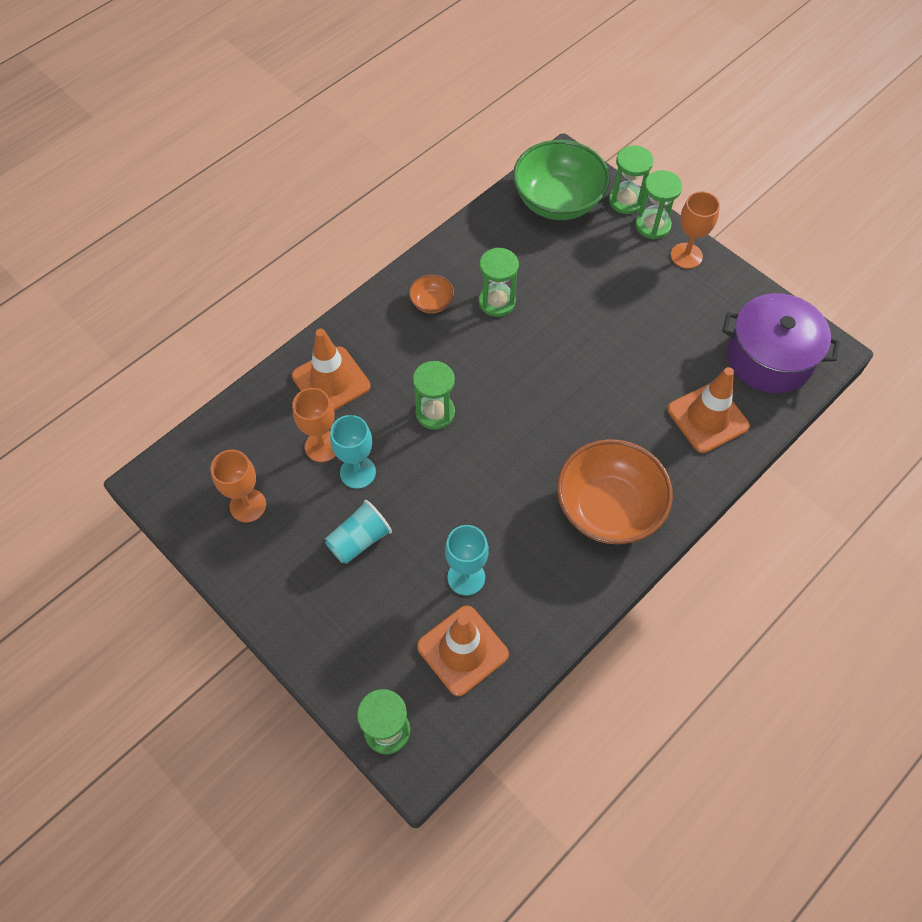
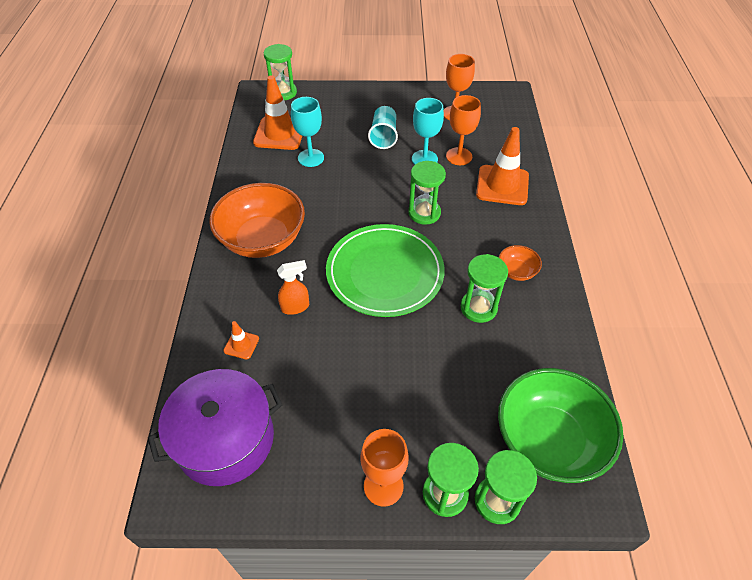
camera: 135 degrees right, 10 degrees down
(534, 386) = (385, 272): none -> green plate
(637, 415) = (295, 307): none -> orange spray bottle
(707, 418) = (241, 345): orange traffic cone -> orange traffic cone, size x0.46

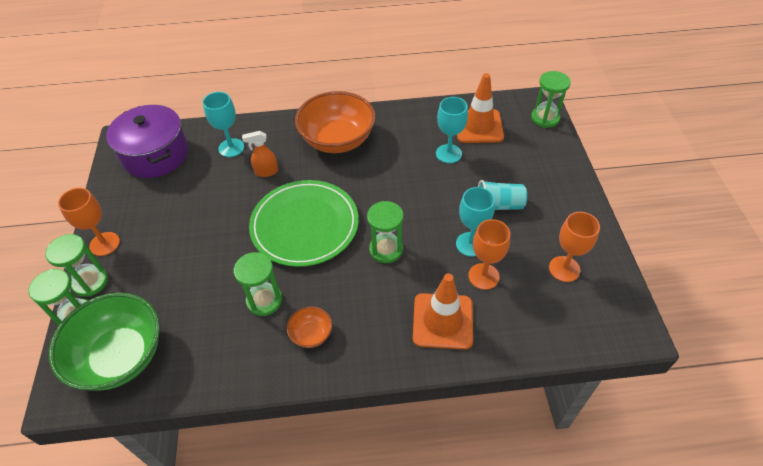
camera: 85 degrees right, 0 degrees up
(241, 345) = (231, 148): orange traffic cone -> turquoise goblet
(295, 307) = (266, 172): orange spray bottle -> orange spray bottle turned 105 degrees clockwise

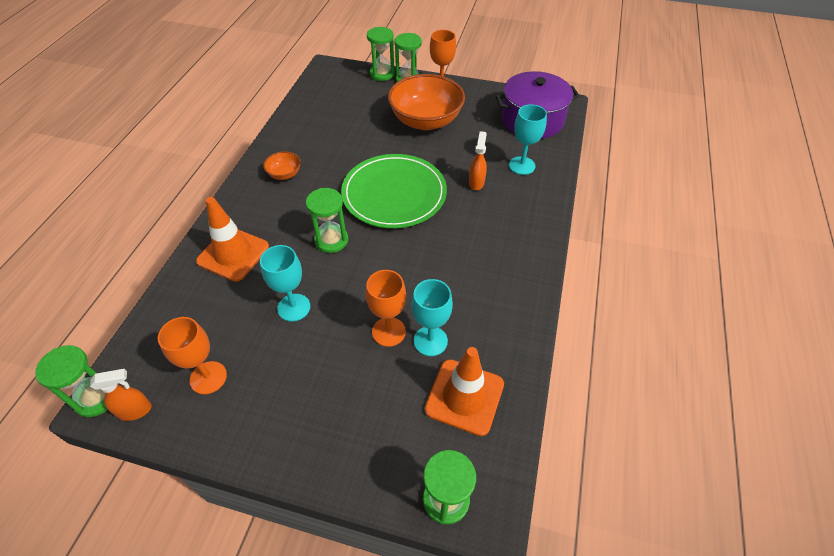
camera: 110 degrees right, 0 degrees up
(120, 356) = (337, 88): green bowl -> none
(264, 300) = (333, 156): green hourglass -> green hourglass (96, 398)
(337, 140) = (500, 245): orange bowl -> orange bowl (426, 121)
(483, 276) = (252, 302): orange goblet -> orange goblet (388, 332)
(499, 205) = (325, 357): turquoise cup -> none
(621, 301) = (135, 410): none -> orange spray bottle

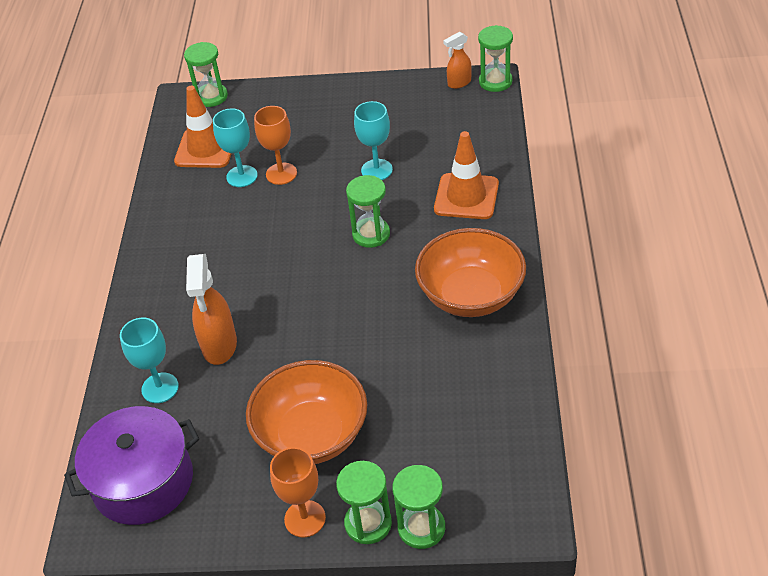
camera: 170 degrees right, 5 degrees down
(208, 377) = (418, 111): orange goblet -> none
(284, 174) = (471, 295): orange bowl -> orange bowl, size x2.24
(394, 194) = (320, 304): green plate -> none
(476, 182) = (219, 346): orange spray bottle -> orange spray bottle, size x1.71

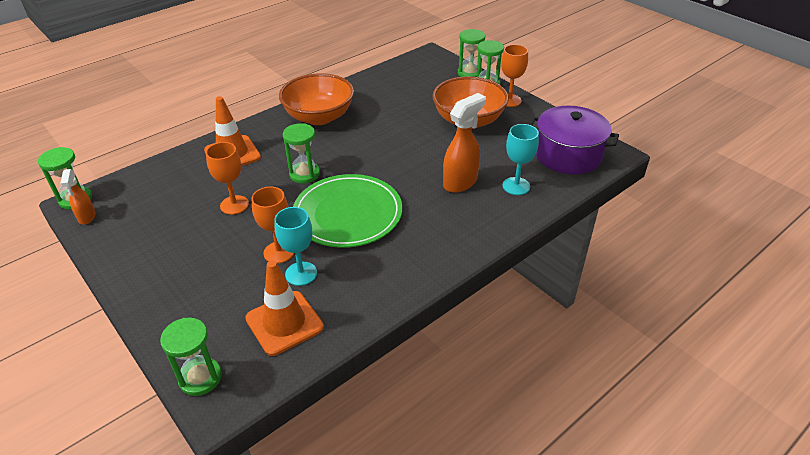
camera: 135 degrees left, 5 degrees down
(276, 236) = (348, 214): none -> green plate
(376, 170) = (234, 205): turquoise goblet -> orange goblet
(459, 83) = (87, 217): orange spray bottle -> orange spray bottle turned 60 degrees clockwise

